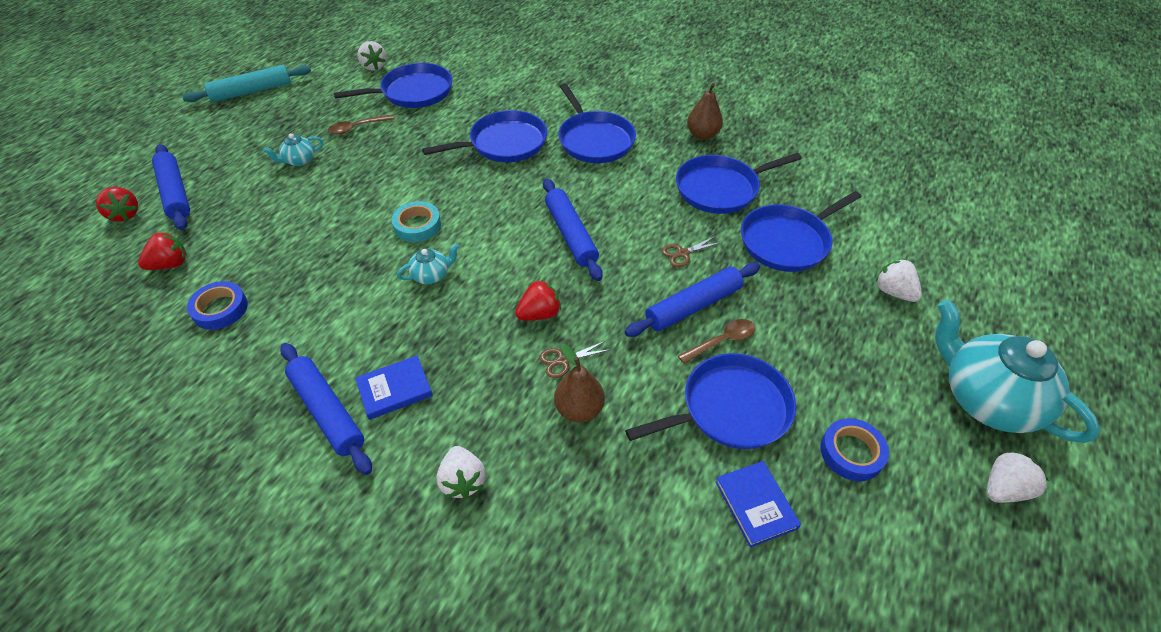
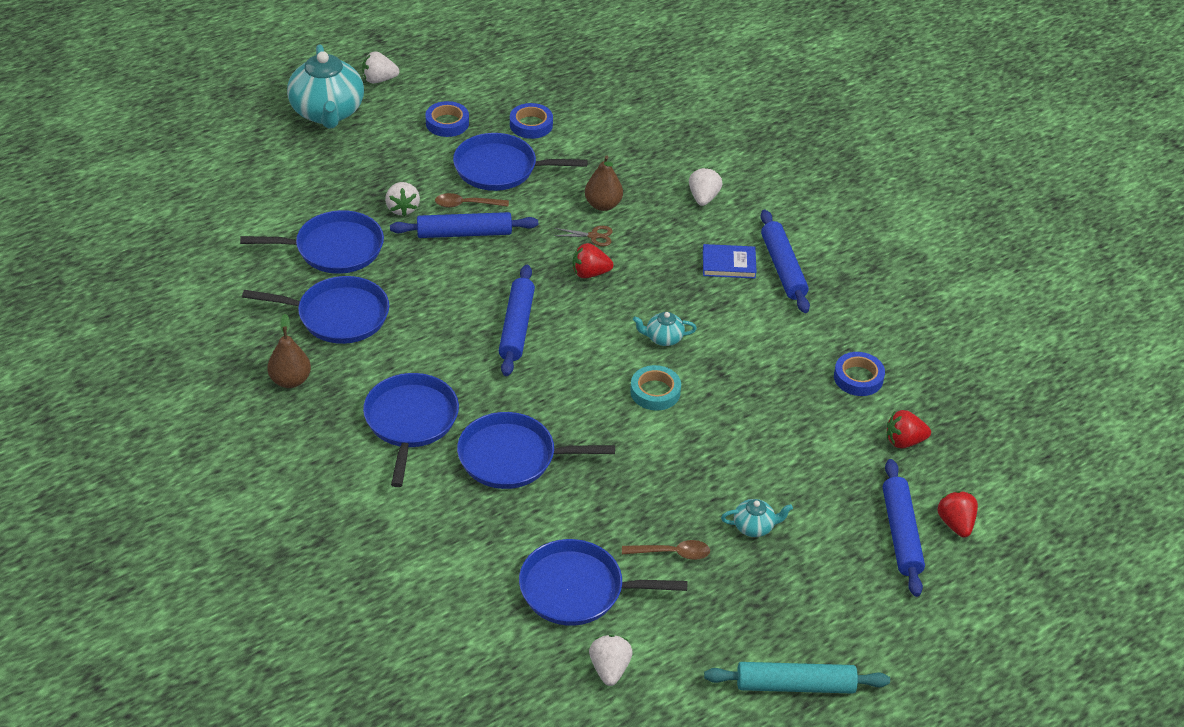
camera: 155 degrees left, 5 degrees down
(683, 253) = (433, 273): brown scissors -> none
(755, 505) = (531, 125): blue book -> blue tape
(893, 292) = (300, 184): white strawberry -> white strawberry (402, 208)

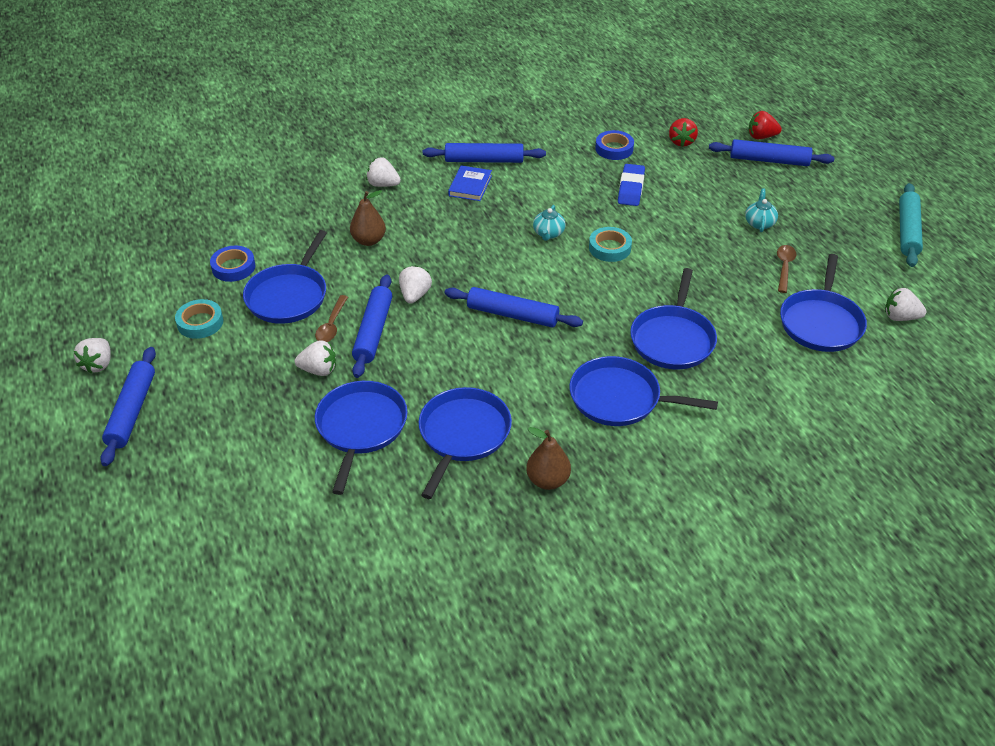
camera: 75 degrees left, 0 degrees up
(327, 112) = (132, 411): turquoise teapot -> blue rolling pin
(447, 123) = (200, 322): blue tape -> turquoise tape
(526, 252) = (415, 295): none -> white strawberry
(590, 273) = (456, 261): red strawberry -> none
(593, 236) = (408, 252): brown scissors -> none
(779, 400) = (631, 188): none -> blue eraser

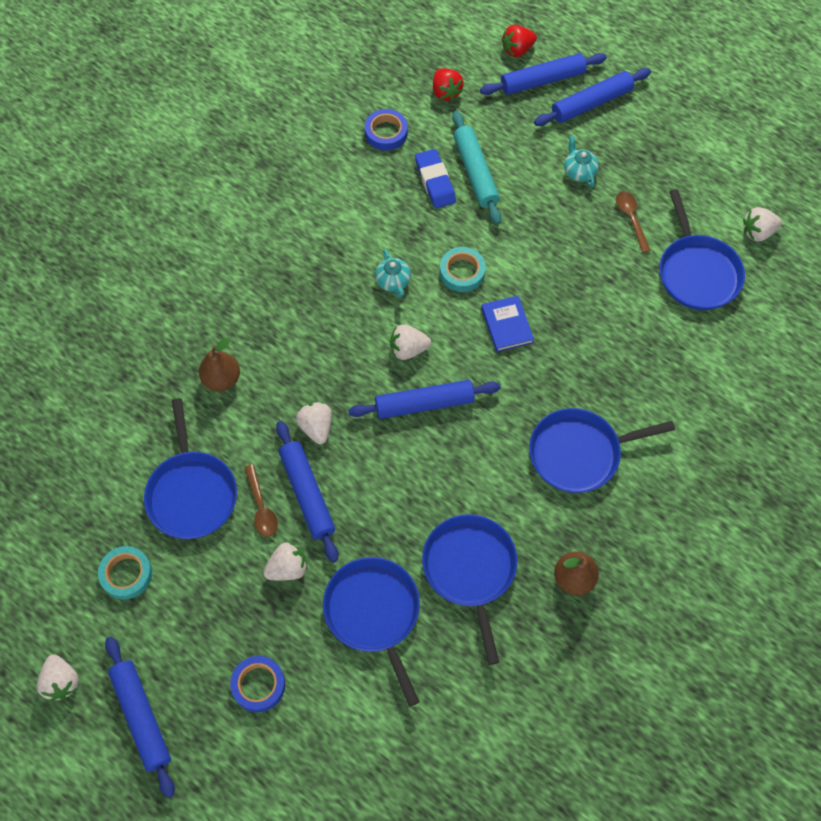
camera: 30 degrees left, 20 degrees up
(233, 267) = (107, 486): blue tape -> blue tape (258, 685)
(383, 184) = (183, 295): white strawberry -> white strawberry (408, 349)
(470, 186) = (274, 253): blue book -> blue book (507, 325)
(484, 160) = (266, 211): blue rolling pin -> blue rolling pin (591, 103)
(673, 339) = (584, 358): blue pan -> none
(907, 231) = (711, 119): turquoise rolling pin -> turquoise rolling pin (475, 172)

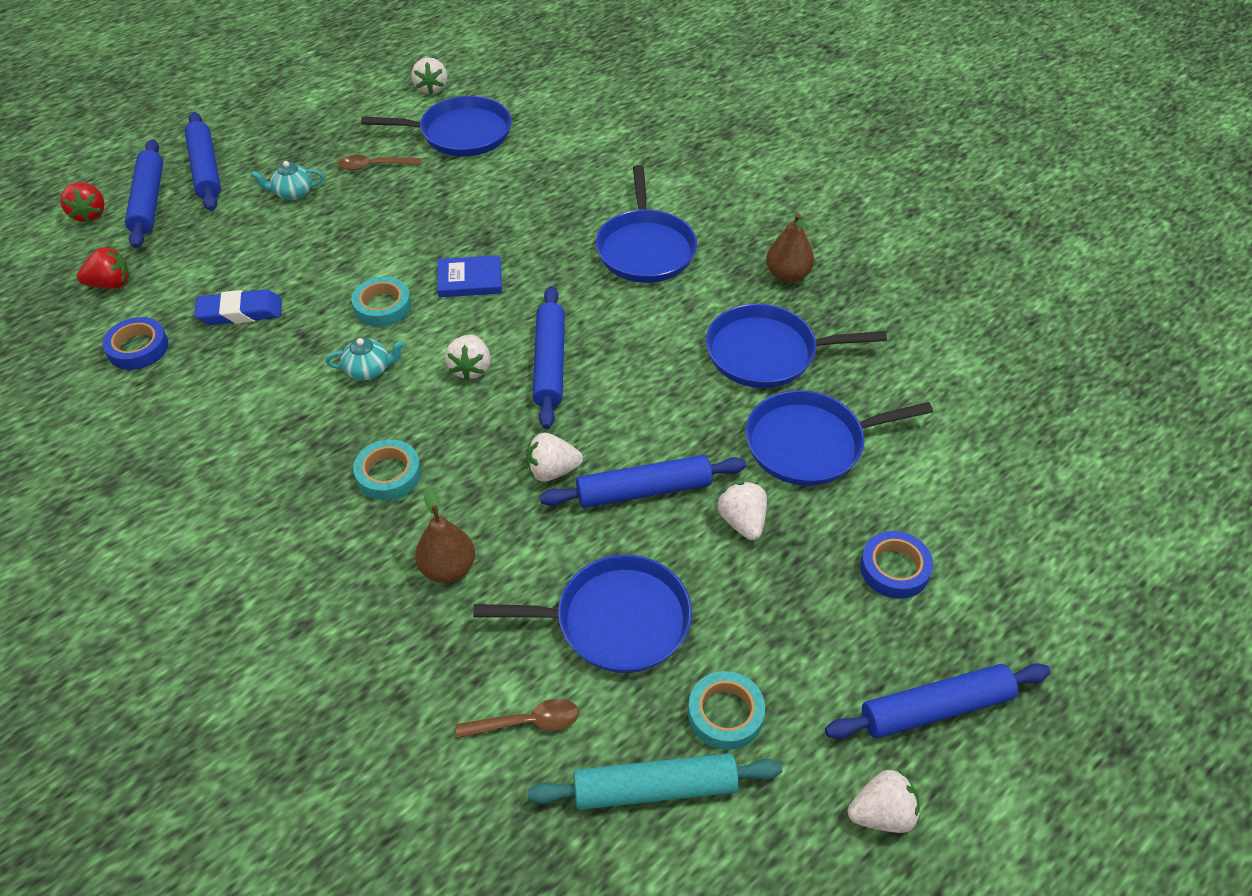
camera: 80 degrees left, 15 degrees down
(261, 507) = (652, 541): brown spoon -> brown spoon (527, 722)
(296, 322) = (388, 474): none -> turquoise tape
(475, 172) = (247, 275): turquoise rolling pin -> turquoise rolling pin (655, 789)

